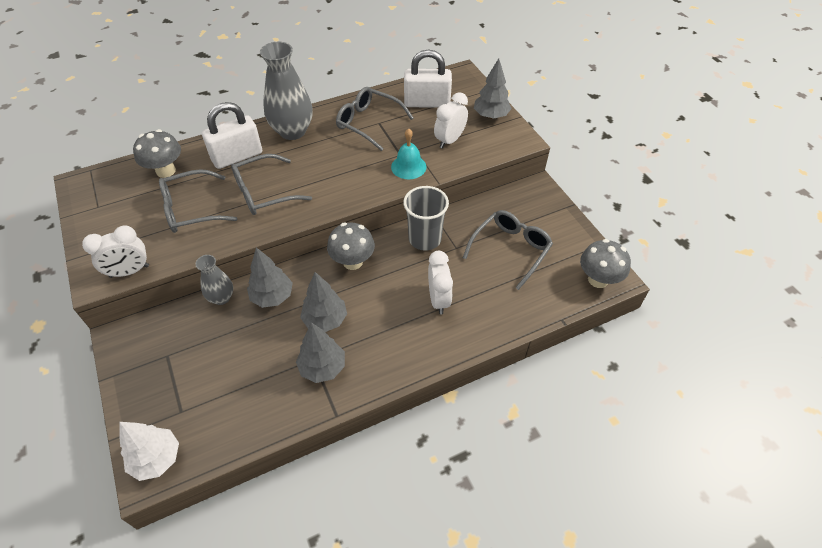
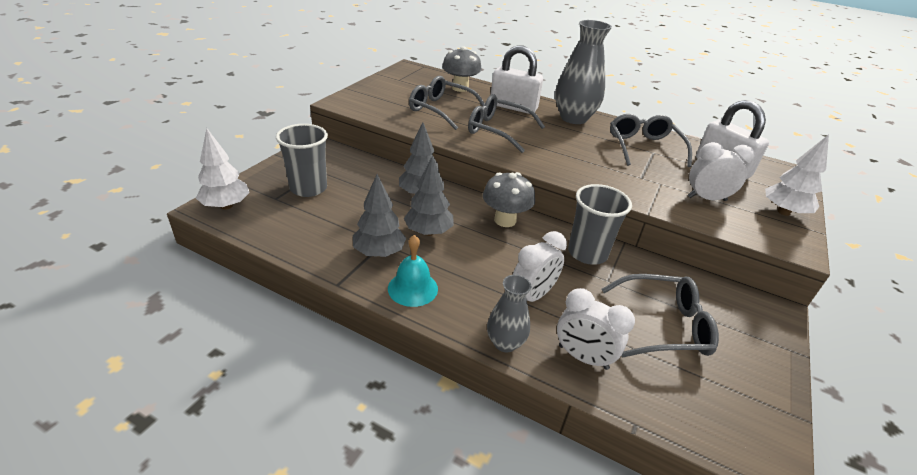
camera: 50 degrees right, 15 degrees down
(129, 271) = (360, 110): white clock -> white clock (583, 357)
(189, 377) = (308, 188): none -> grey cup
(221, 298) = (393, 171): grey vase -> grey vase (505, 343)
(408, 167) = (636, 187): turquoise bell -> turquoise bell (412, 288)
(491, 116) = (783, 212): grey tree -> white tree
(598, 279) = (741, 439): grey mushroom -> none

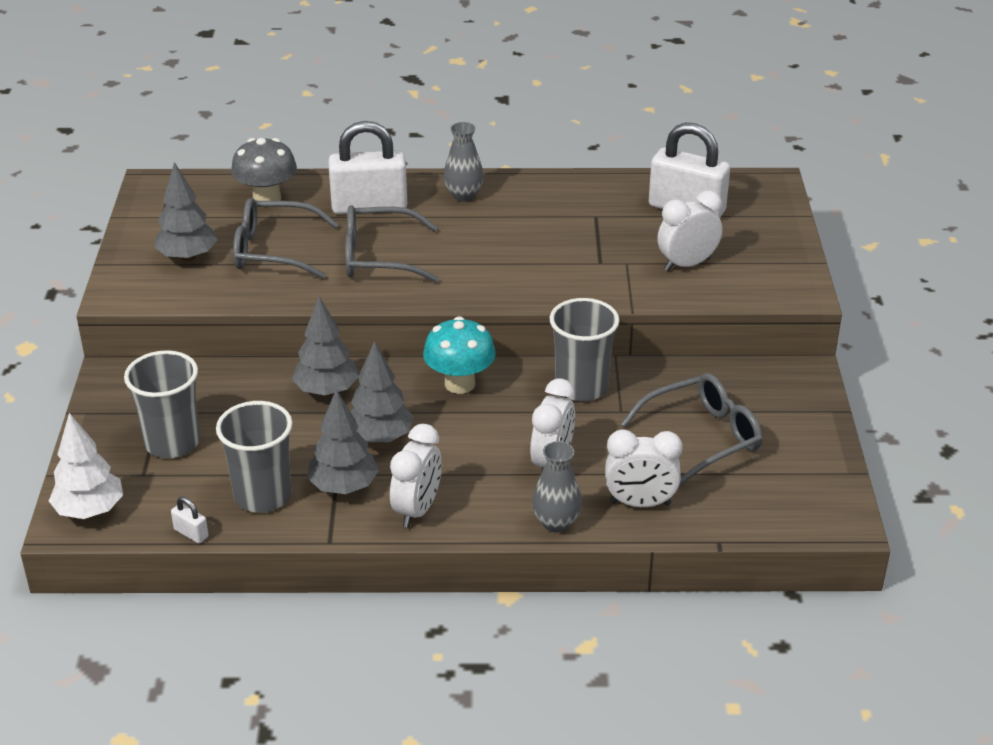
camera: 25 degrees left, 0 degrees up
(263, 242) = (191, 533): none -> white padlock
(326, 237) = (262, 496): none -> grey cup
(393, 98) = (187, 257): none -> grey tree
(412, 288) = (417, 510): turquoise bell -> white clock
(505, 220) = (459, 384): grey mushroom -> turquoise mushroom
(573, 118) = (463, 195): grey vase -> grey vase, size x0.55
(643, 147) = (580, 212): grey glasses -> none
(783, 212) = (775, 250): white tree -> none

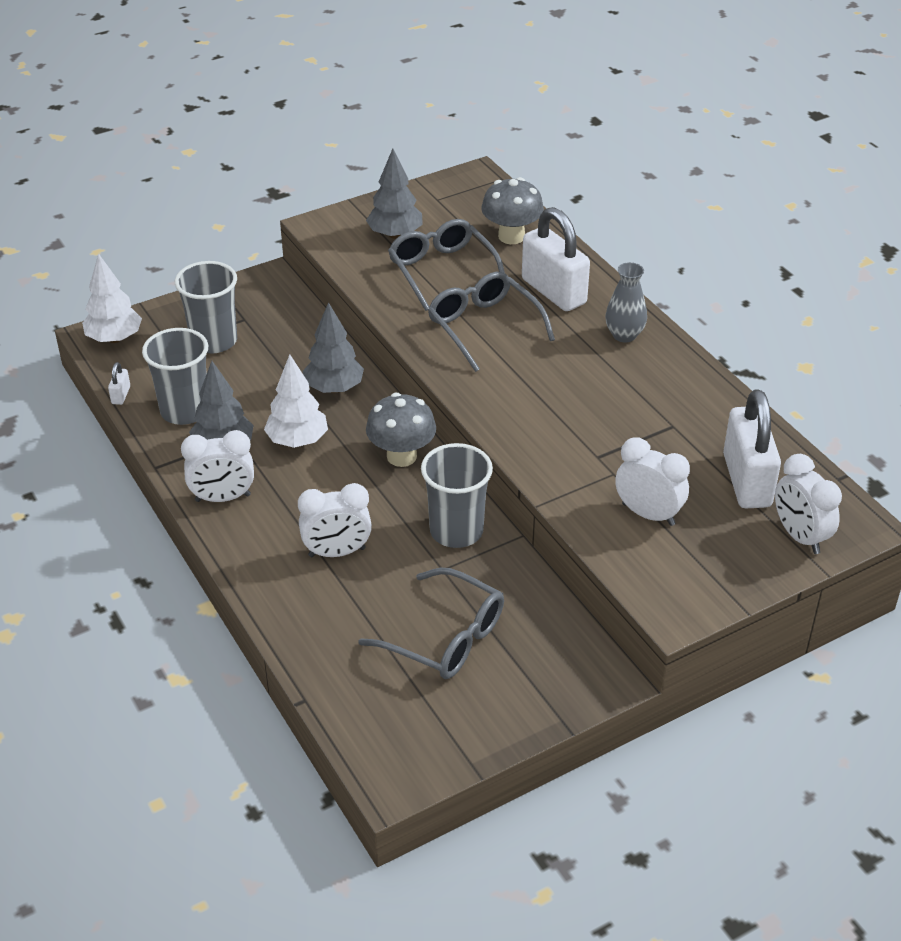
camera: 60 degrees right, 5 degrees up
(380, 437) = (297, 441): grey tree -> white tree
(459, 384) = (401, 456): turquoise mushroom -> grey mushroom
(556, 523) = (260, 585): grey vase -> none
(640, 503) = (321, 628): white clock -> white clock (800, 536)

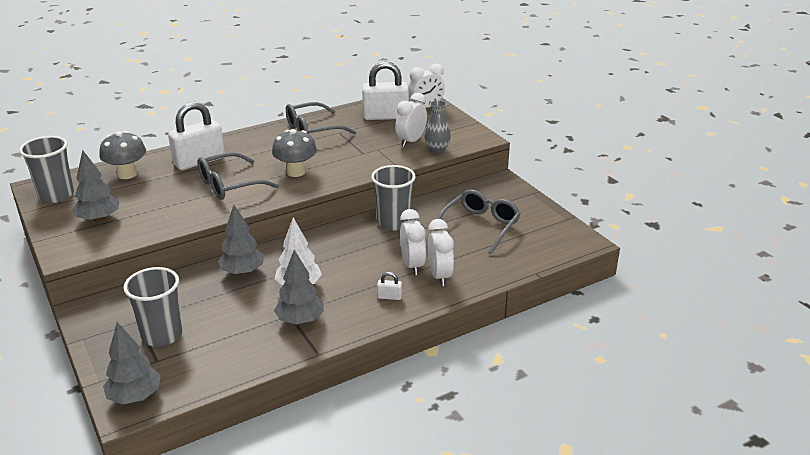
camera: 90 degrees left, 10 degrees down
(114, 338) = (135, 397): white tree -> grey tree
(121, 395) = (221, 383): white padlock -> white padlock (389, 297)
(185, 411) = (251, 344): grey cup -> grey cup (56, 195)
(223, 498) = (357, 317): white clock -> white clock (439, 276)
(401, 456) = (322, 242): grey mushroom -> grey mushroom (296, 172)
(442, 271) = (157, 200): grey glasses -> grey glasses (313, 130)
(624, 335) = (253, 141): grey vase -> grey vase (437, 150)

